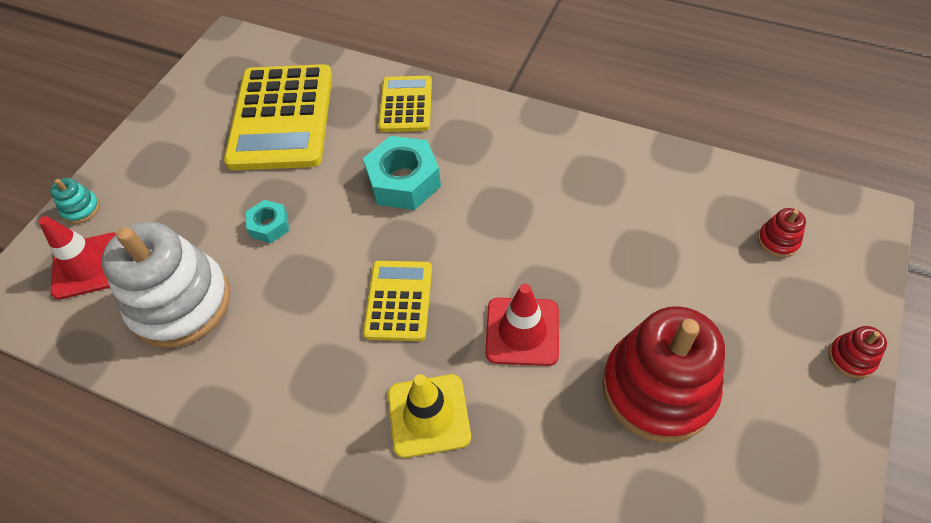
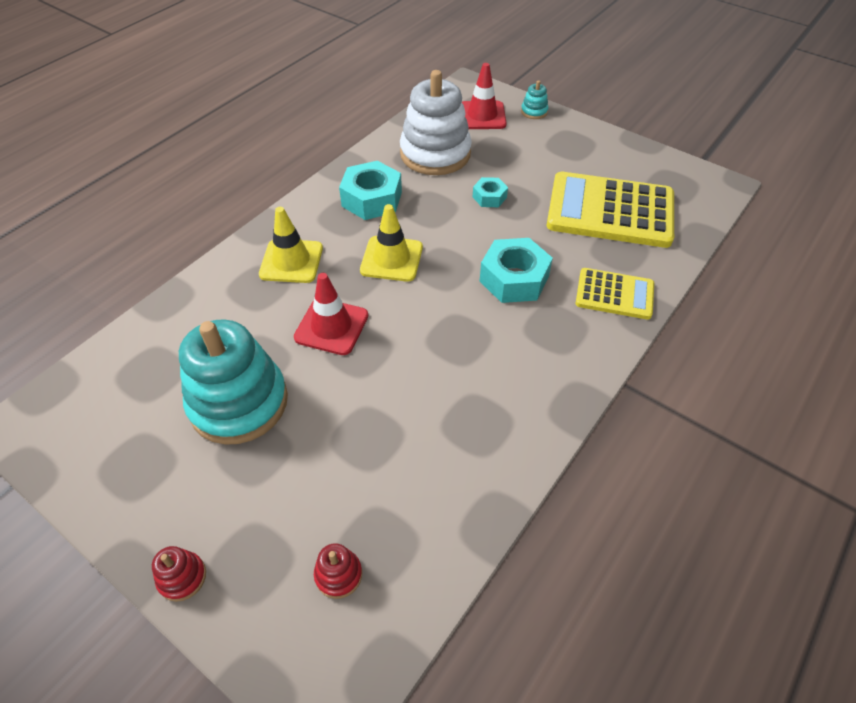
camera: 100 degrees right, 5 degrees down
(288, 355) = (372, 199): none -> turquoise nut
(399, 301) = (391, 259): yellow calculator -> yellow traffic cone
(658, 388) = (238, 402): red stacking toy -> turquoise stacking toy

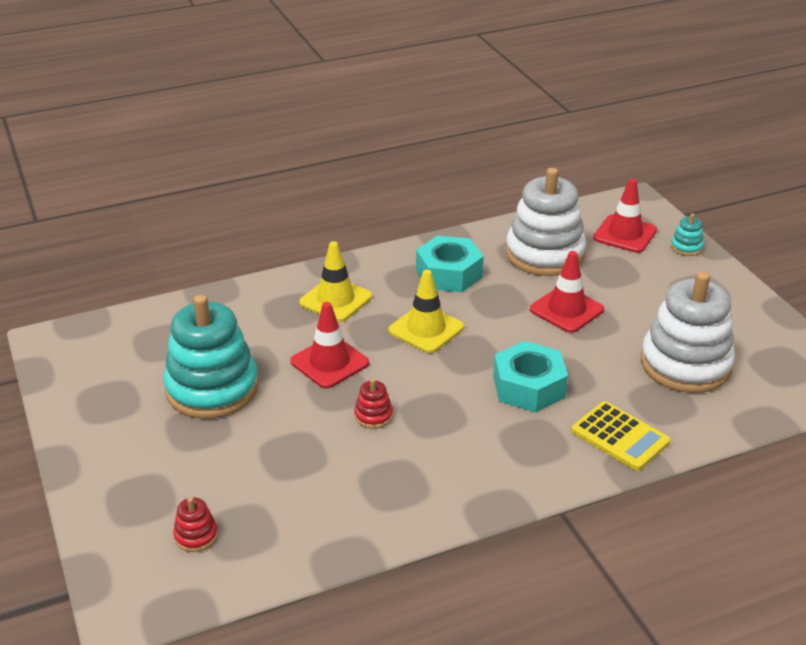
camera: 30 degrees right, 15 degrees down
(182, 577) = (87, 486): red stacking toy -> red stacking toy (373, 416)
(489, 197) = (566, 310): turquoise nut -> red traffic cone
(610, 211) = (685, 364): yellow calculator -> white stacking toy

